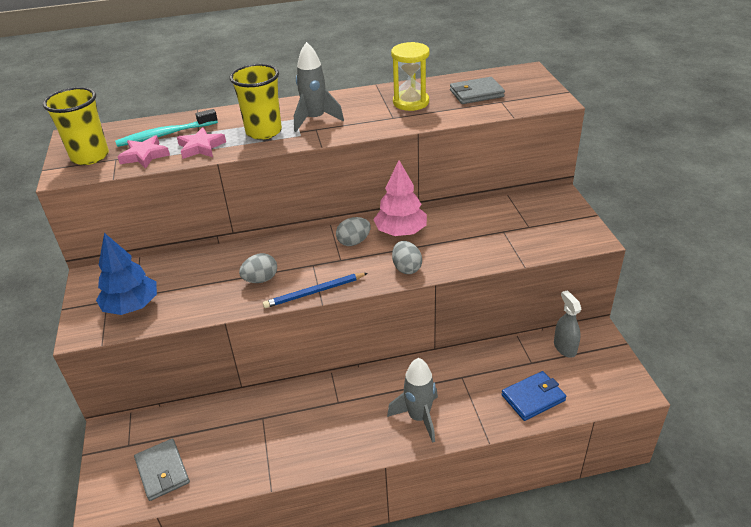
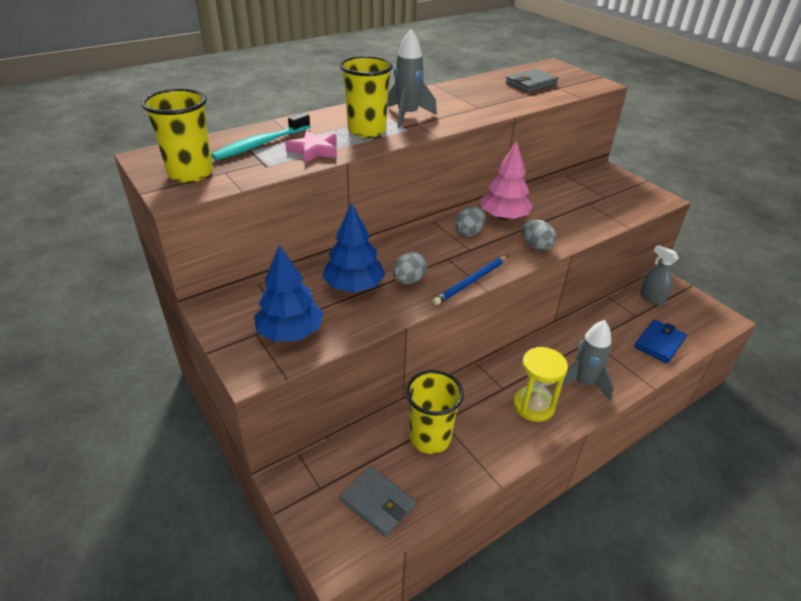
camera: 25 degrees left, 0 degrees up
(144, 155) = (257, 165): pink star -> none
(211, 275) = (354, 286): none -> blue tree
(241, 429) = (430, 438): none -> yellow cup
(411, 102) = (482, 95): yellow hourglass -> yellow hourglass (533, 405)

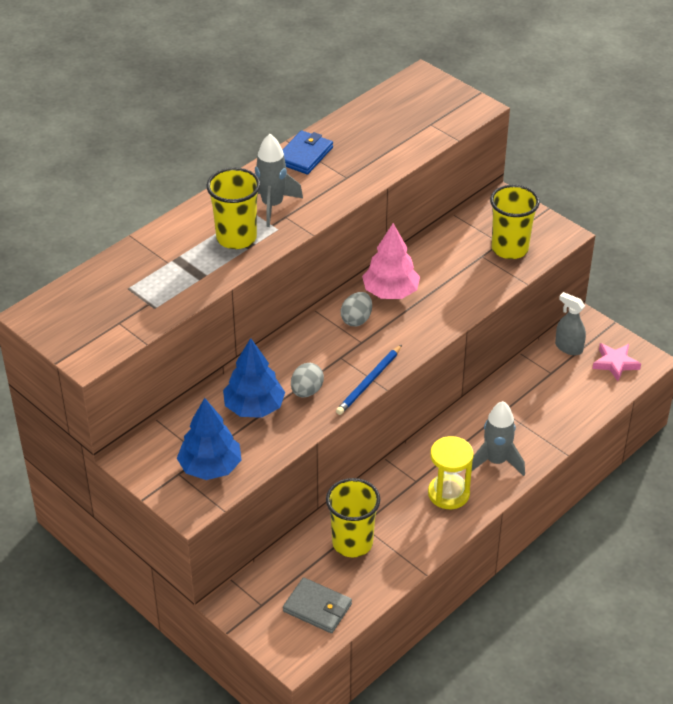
camera: 10 degrees left, 5 degrees up
(190, 173) = (87, 330): yellow cup -> yellow cup (509, 248)
(260, 144) = (135, 277): turquoise toothbrush -> none
(314, 150) = (193, 278): pink star -> pink star (615, 363)
(531, 84) = (399, 121): grey wallet -> none
(536, 246) = (429, 326): grey egg -> none
(659, 343) = (574, 403): blue wallet -> blue wallet (304, 155)

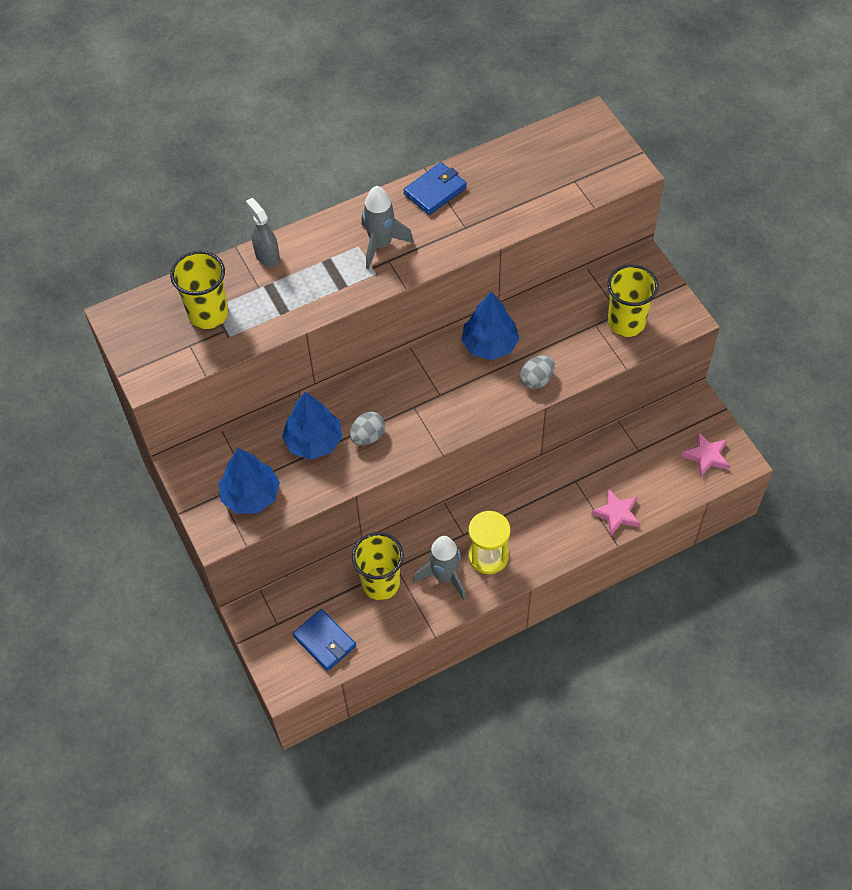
camera: 20 degrees right, 15 degrees up
(236, 238) = (333, 274): yellow cup -> yellow cup (208, 314)
(317, 608) = (324, 641): grey wallet -> blue wallet
(356, 319) = (445, 368): grey egg -> grey egg (537, 380)
(369, 382) = (430, 441): blue pencil -> none
(390, 292) = (489, 344): pink tree -> blue tree
(496, 461) = (546, 534): grey rocket -> grey rocket (444, 576)
(555, 429) = (617, 514): none -> pink star
(568, 347) = (667, 426): grey spray bottle -> grey spray bottle (267, 256)

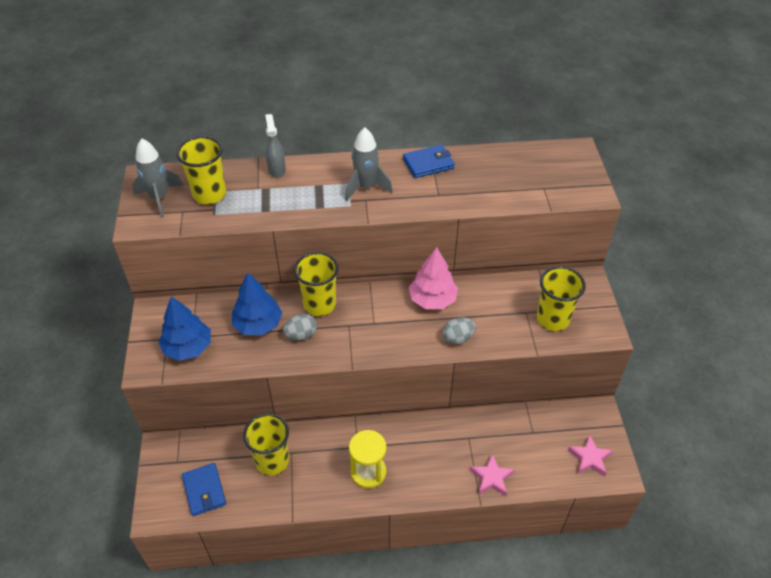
camera: 20 degrees right, 10 degrees down
(369, 394) = (319, 304): none -> yellow cup
(444, 576) = (325, 475): grey rocket -> grey rocket (159, 198)
(489, 344) = (432, 299): blue tree -> pink tree

